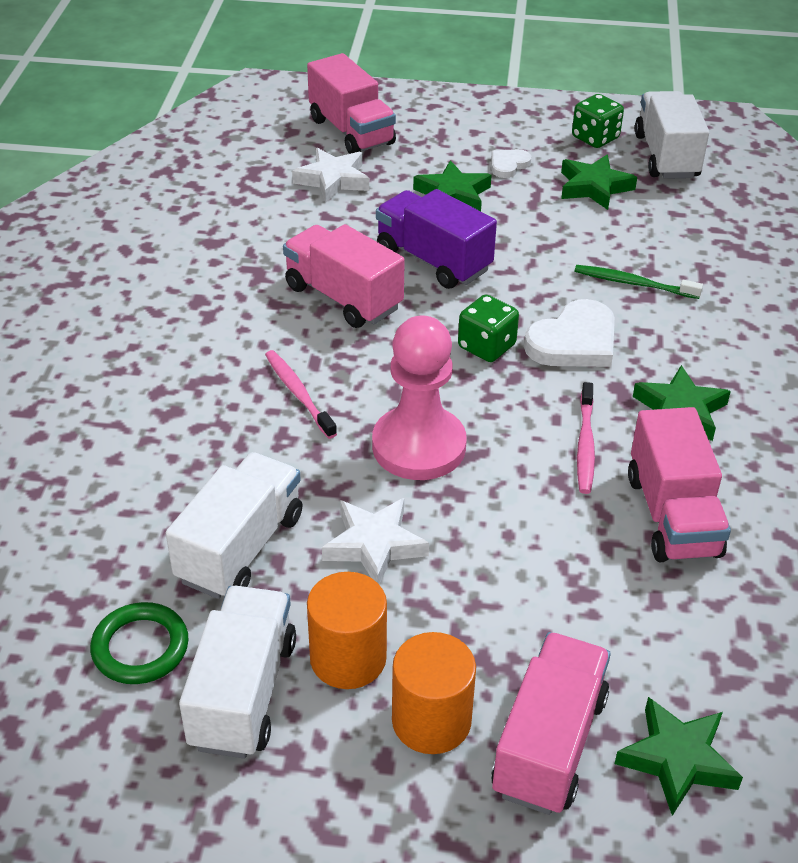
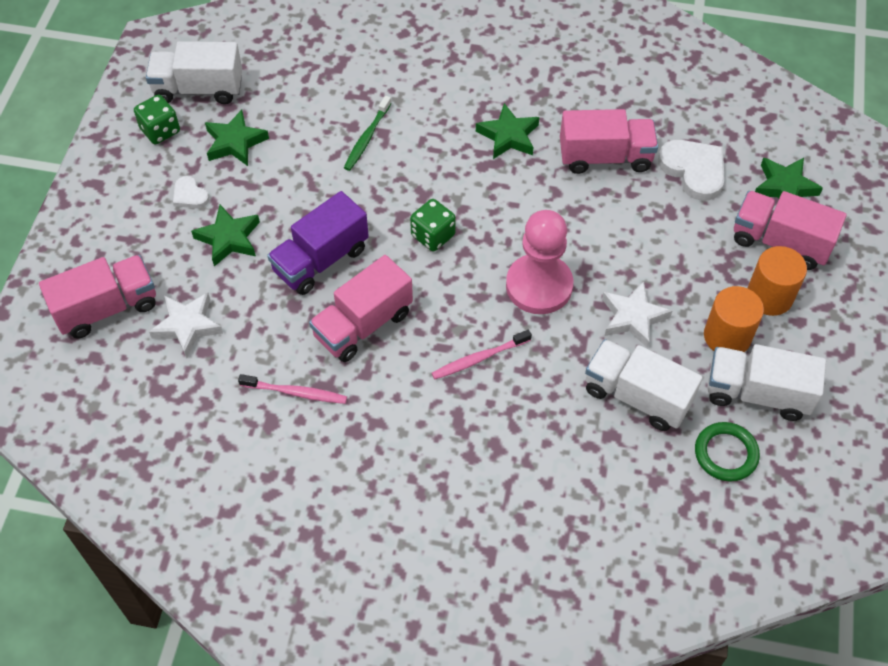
camera: 85 degrees left, 15 degrees up
(574, 341) = (431, 183): white heart -> white heart (694, 170)
(585, 445) = (540, 192): pink toothbrush -> pink toothbrush (296, 393)

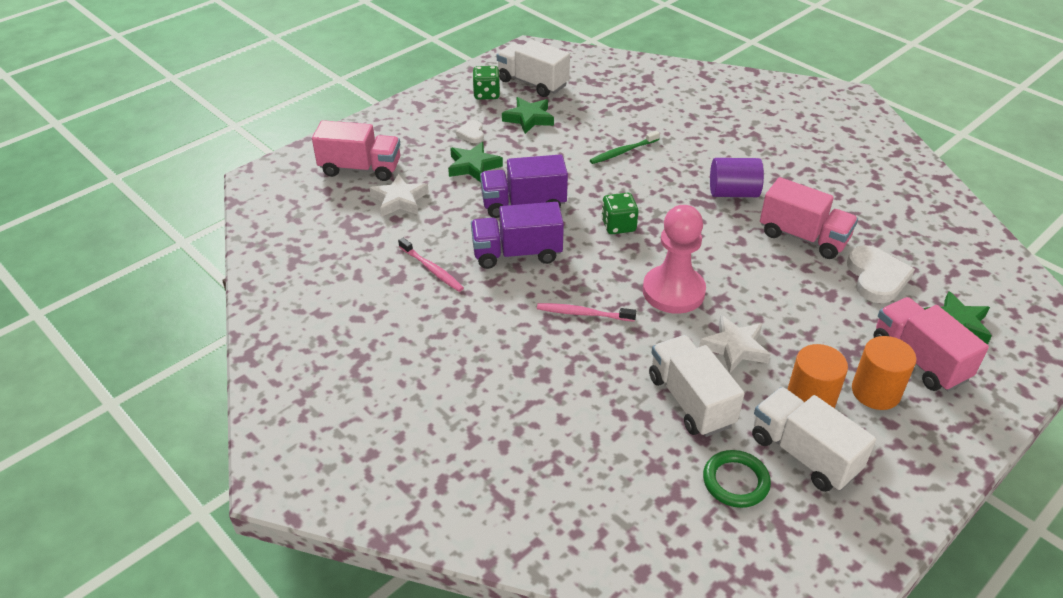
camera: 35 degrees right, 15 degrees down
(363, 325) = (517, 253): pink truck -> purple truck
(508, 136) = (733, 193): green star -> purple cylinder

